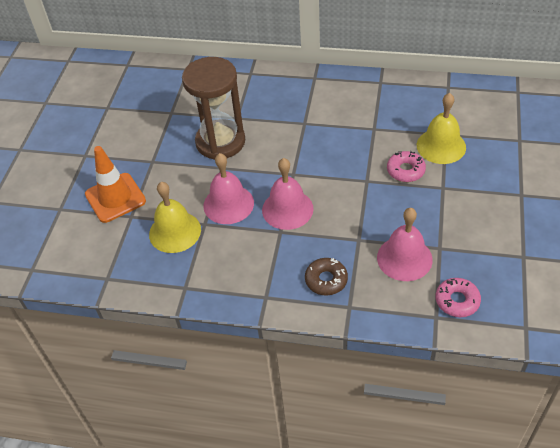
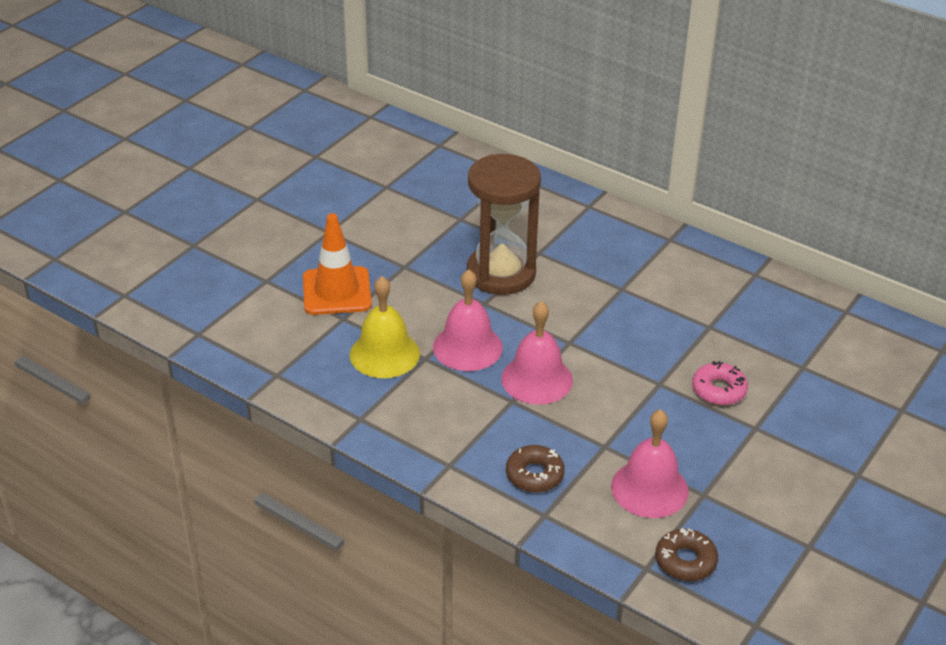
camera: 20 degrees right, 10 degrees down
(441, 146) = (786, 378): yellow bell -> none
(457, 301) = (685, 561): pink donut -> brown donut

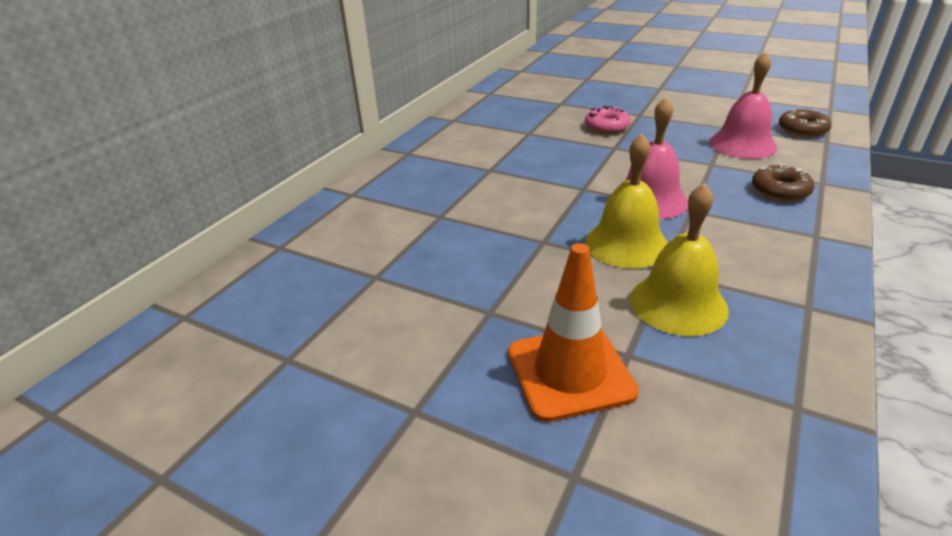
camera: 95 degrees left, 5 degrees down
(467, 347) = (626, 244): pink bell -> yellow bell
(501, 273) = (485, 235): brown hourglass -> none

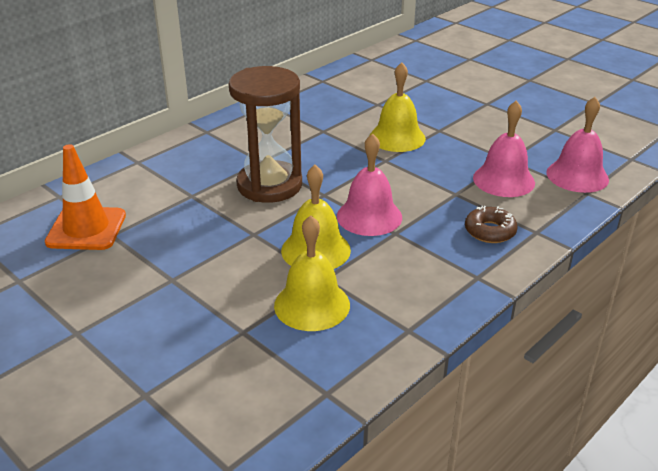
camera: 15 degrees right, 0 degrees up
(518, 190) = (269, 185): none -> brown hourglass
(570, 372) = (193, 333): orange traffic cone -> orange traffic cone (86, 229)
(606, 127) = (397, 137): pink donut -> yellow bell
(802, 130) = (577, 176): brown donut -> pink bell

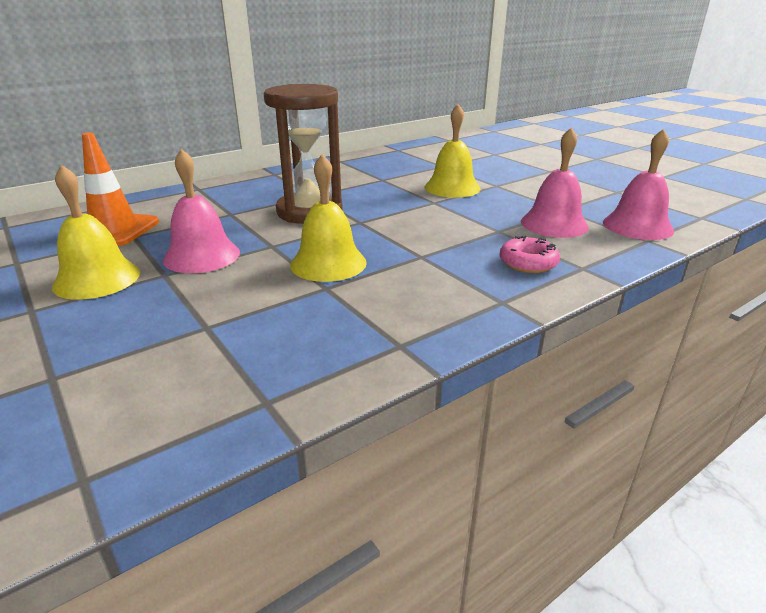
camera: 10 degrees right, 5 degrees down
(312, 305) = (298, 310): yellow bell -> yellow bell (97, 279)
(369, 216) = (398, 241): pink bell -> pink bell (202, 256)
(490, 231) = (528, 263): brown donut -> pink donut

